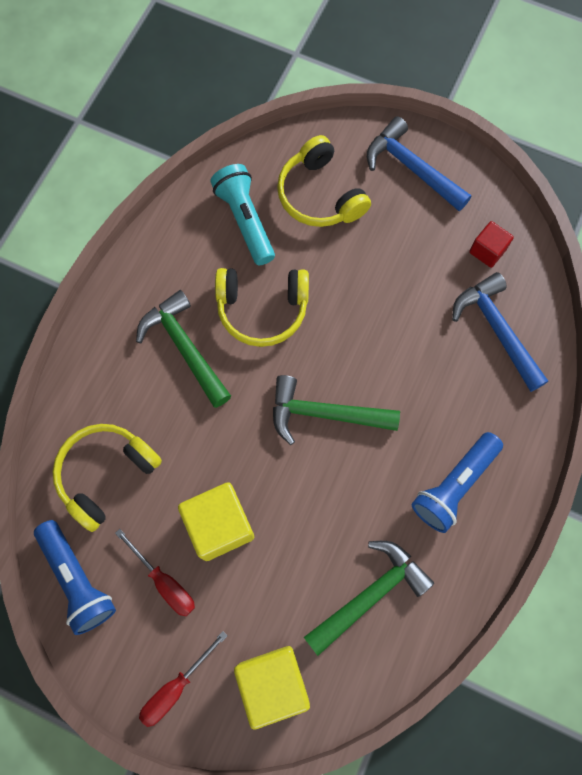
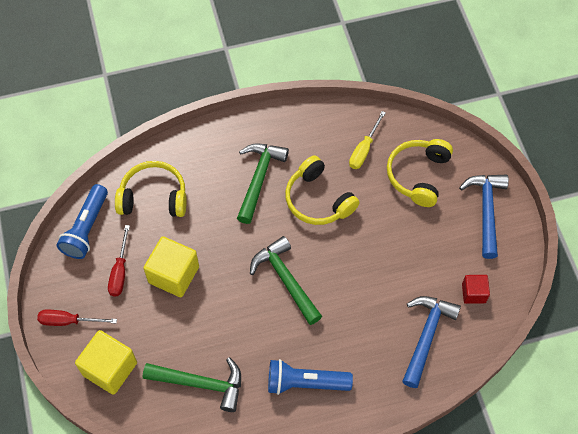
camera: 50 degrees right, 10 degrees down
(245, 220) = (364, 149): turquoise flashlight -> yellow screwdriver

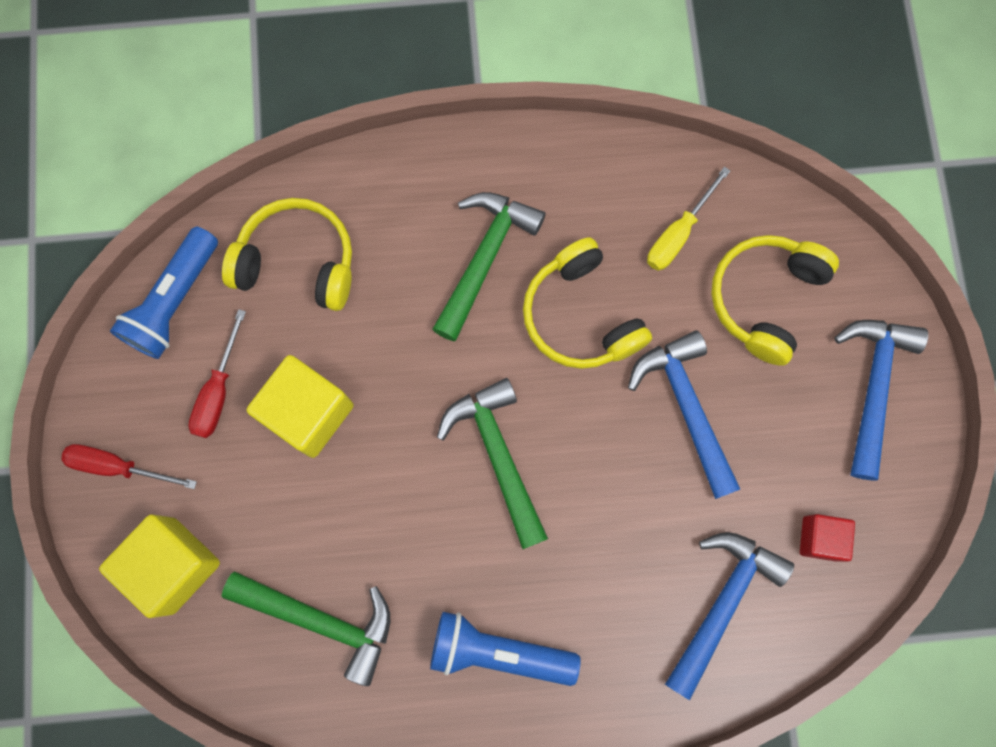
camera: 10 degrees right, 15 degrees up
(386, 237) = (686, 407): none -> blue hammer

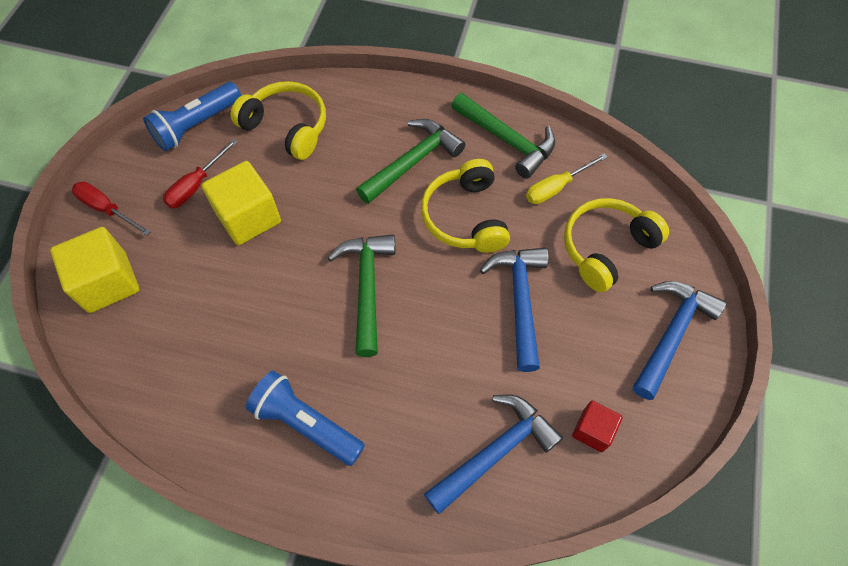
camera: 20 degrees right, 15 degrees down
(322, 620) = (188, 355): green hammer -> green hammer (507, 140)

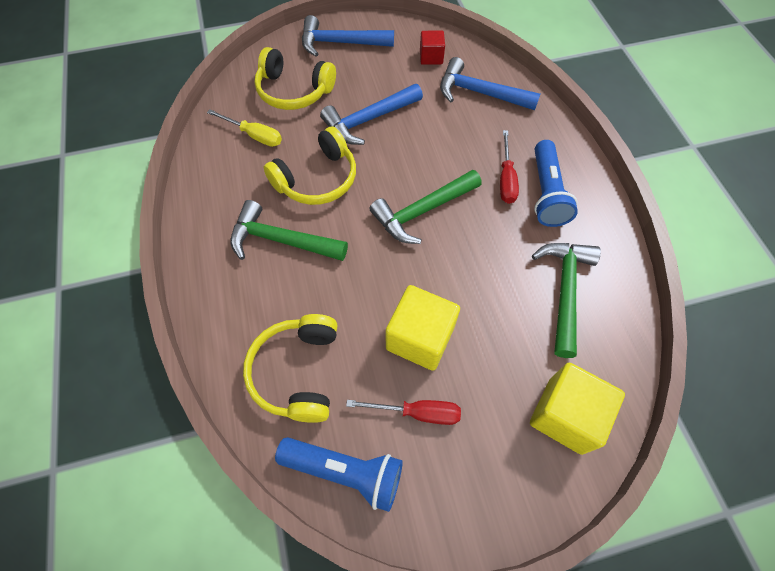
camera: 120 degrees left, 0 degrees up
(107, 209) = (501, 485): red screwdriver -> red screwdriver (506, 179)
(507, 140) = (220, 184): green hammer -> green hammer (564, 291)

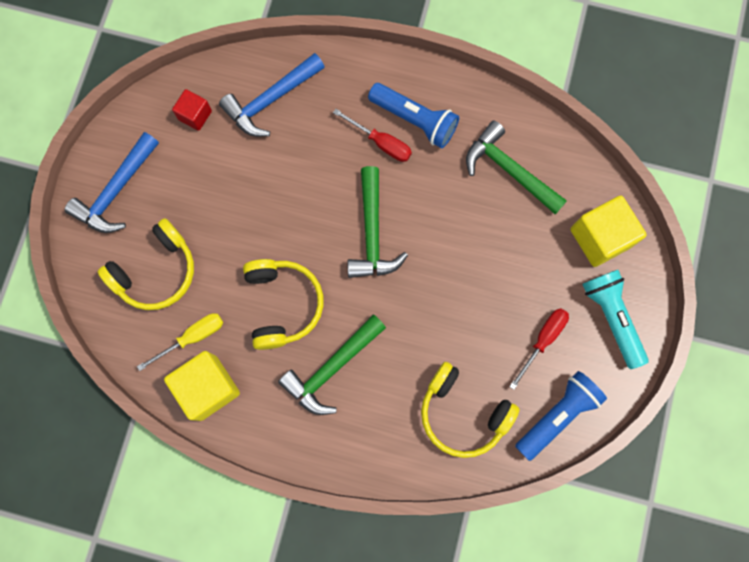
camera: 60 degrees left, 15 degrees up
(368, 120) = (240, 221): blue hammer -> none
(420, 338) = (486, 304): yellow cube -> yellow cube (208, 388)
(488, 476) = (612, 318): none -> turquoise flashlight

